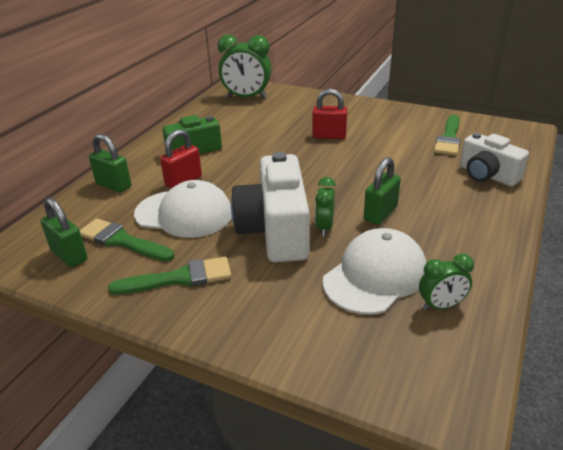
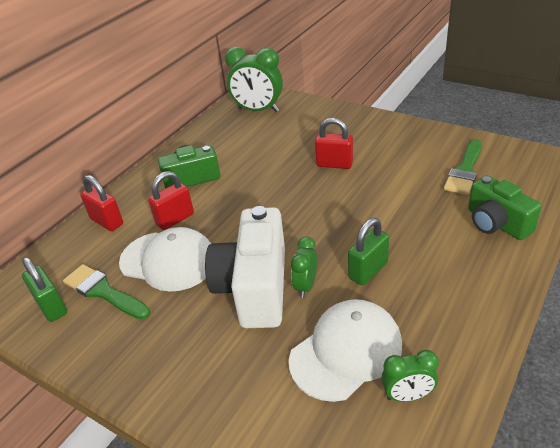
camera: 10 degrees right, 5 degrees up
(113, 185) = (107, 222): green padlock -> red padlock
(179, 278) = (150, 341): green brush -> none
(487, 175) = (496, 223): white camera -> green camera

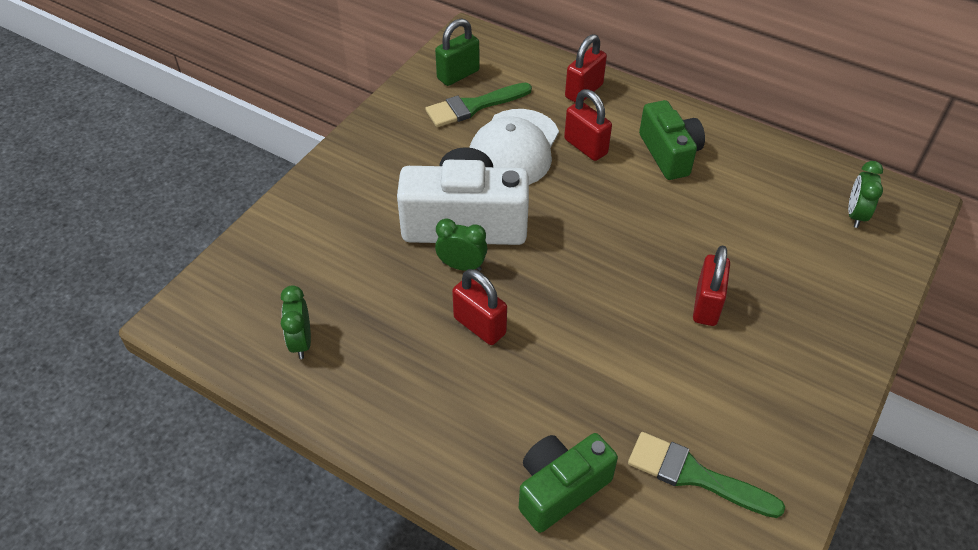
camera: 85 degrees right, 10 degrees up
(103, 292) = (473, 106): green brush -> green brush turned 150 degrees counterclockwise
(258, 110) = (855, 215): green clock -> green clock, size x0.55
(346, 352) = (363, 296): white cap -> none
(368, 270) = (479, 326): green padlock -> red padlock

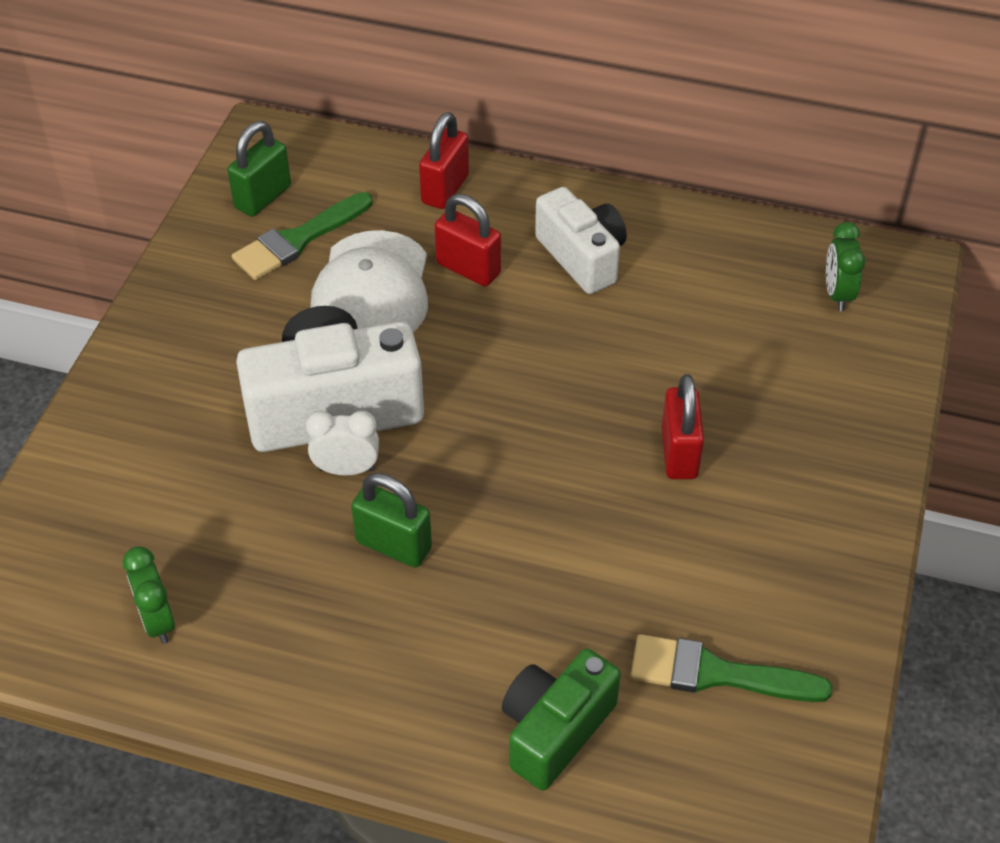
camera: 15 degrees left, 0 degrees up
(462, 266) = (346, 469): green clock -> white clock
(479, 326) = (393, 545): red padlock -> green padlock
(669, 153) = (582, 257): green camera -> white camera

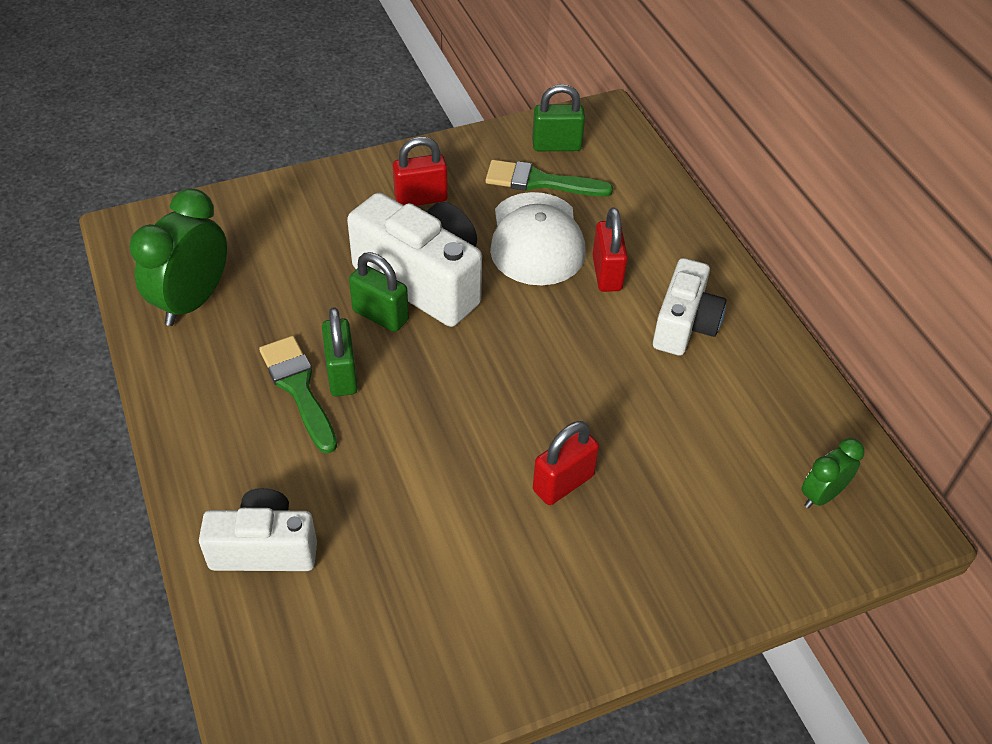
camera: 50 degrees right, 0 degrees up
(157, 621) = (193, 301): green clock -> green clock, size x1.82
(346, 469) = (380, 316): white clock -> green padlock
(371, 290) = (536, 239): white cap -> white cap turned 60 degrees counterclockwise
(445, 189) = (662, 221): red padlock -> red padlock (421, 198)
(555, 730) = (264, 548): green camera -> white camera
(716, 673) = (386, 618): green brush -> green brush (298, 388)

